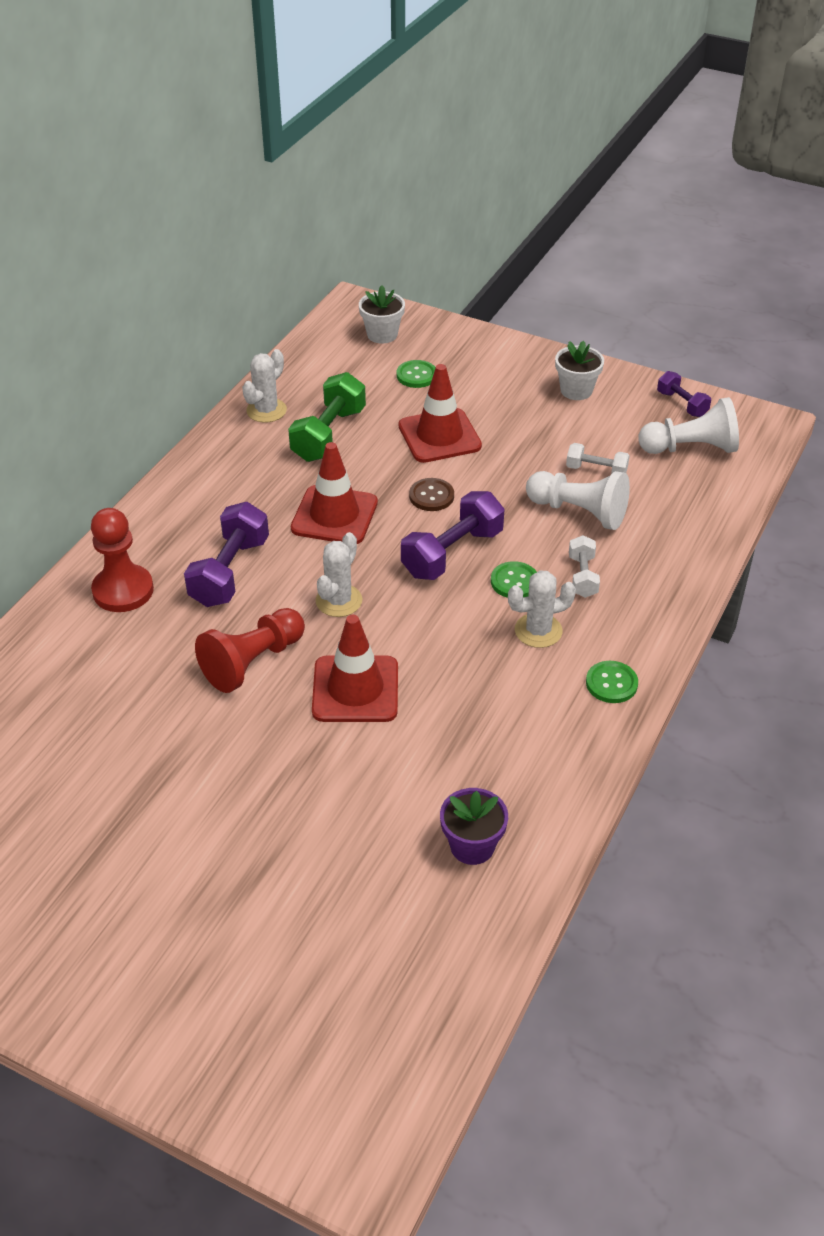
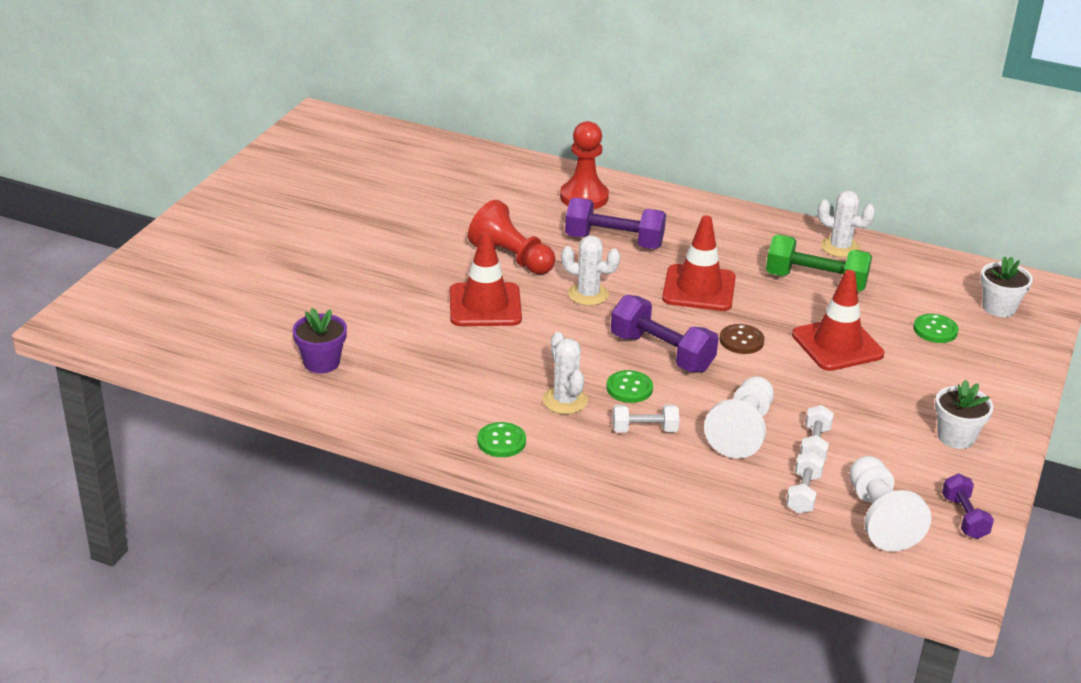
camera: 85 degrees right, 10 degrees down
(665, 486) = (803, 494): none -> white dumbbell
(682, 404) = (964, 517): purple dumbbell -> purple dumbbell turned 60 degrees counterclockwise

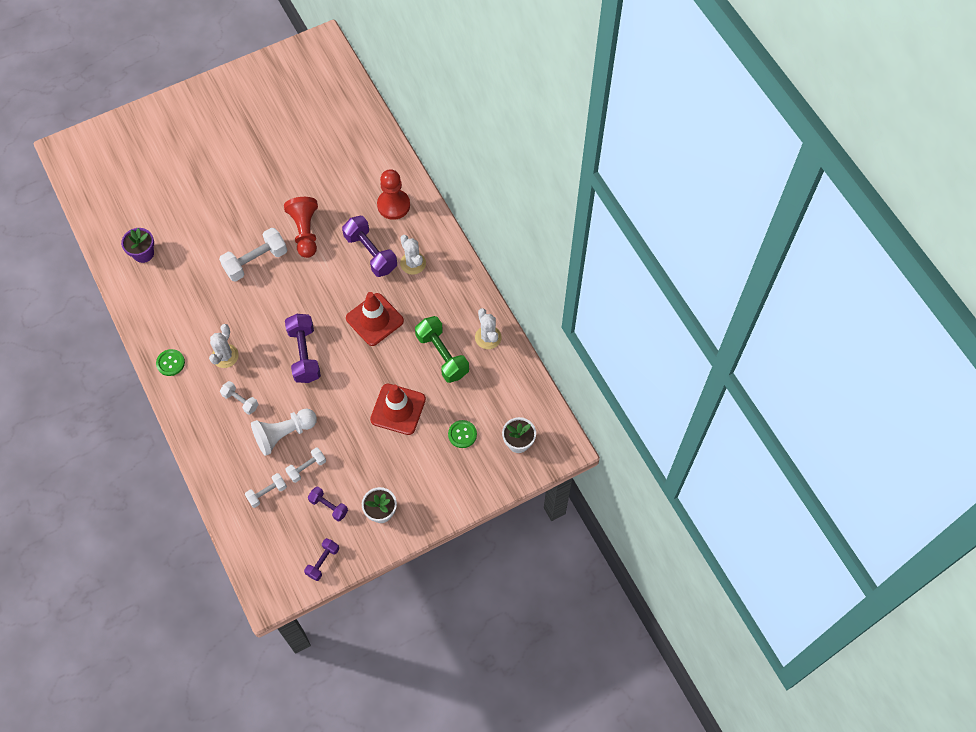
camera: 40 degrees right, 30 degrees up
(485, 305) = (256, 261): red traffic cone -> white dumbbell
(588, 294) = (314, 286): white cactus -> white cactus (413, 263)
(629, 388) = (263, 368): green button -> none
(741, 340) = (353, 373): brown button -> none
(879, 518) = (284, 533): white pawn -> none
(892, 465) = (329, 506): none -> purple dumbbell

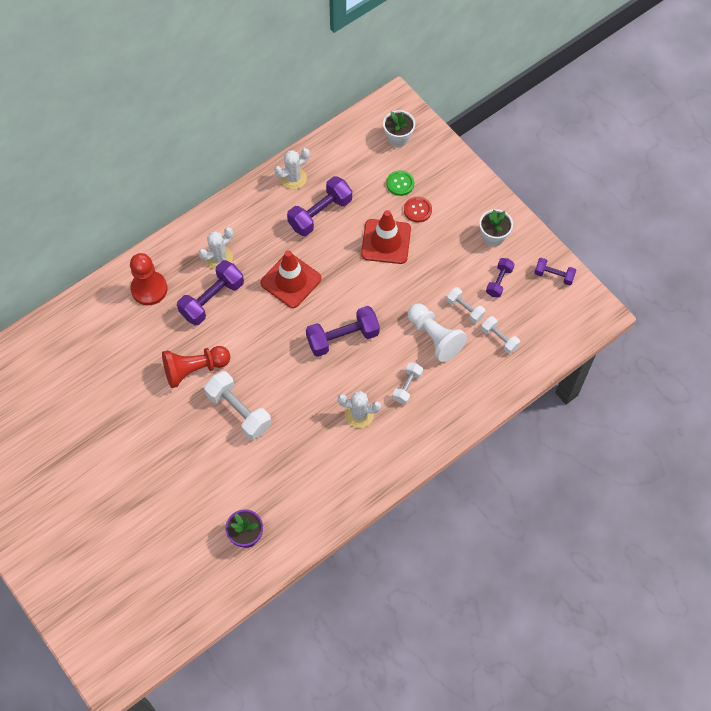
camera: 100 degrees left, 0 degrees up
(170, 363) = (378, 467): green button -> none
(428, 445) = (417, 210): none -> red button
(442, 355) = (320, 214): green dumbbell -> purple dumbbell

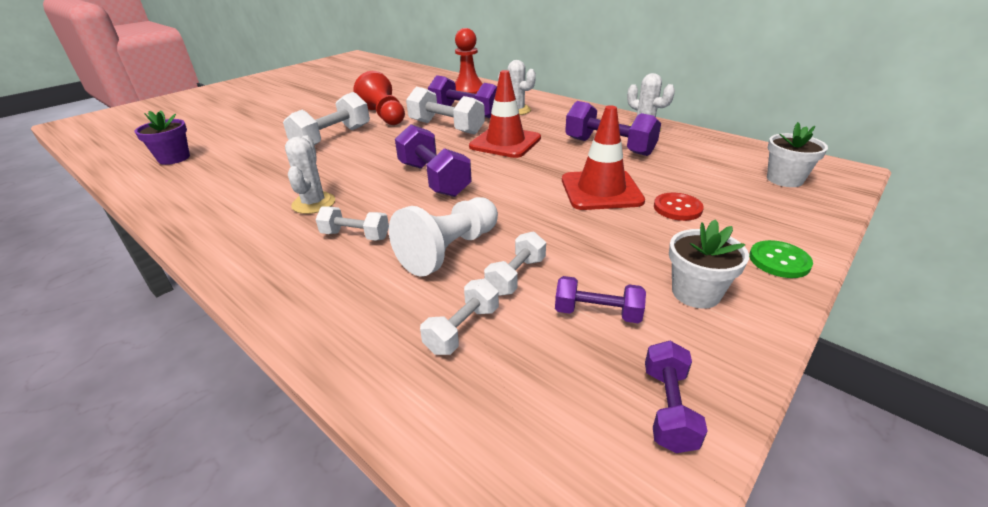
camera: 80 degrees right, 30 degrees down
(243, 319) = (446, 127): none -> white dumbbell
(400, 183) = (709, 189): green button -> green button (779, 261)

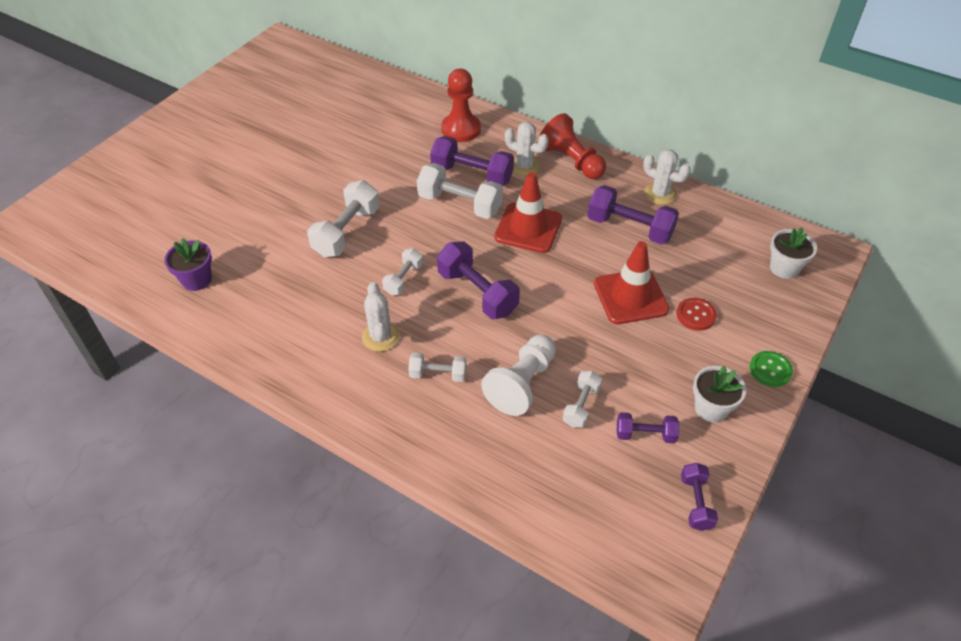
camera: 10 degrees left, 15 degrees up
(384, 116) = (383, 185): red pawn -> red pawn (571, 161)
(462, 329) = (556, 459): white dumbbell -> white dumbbell (403, 279)

